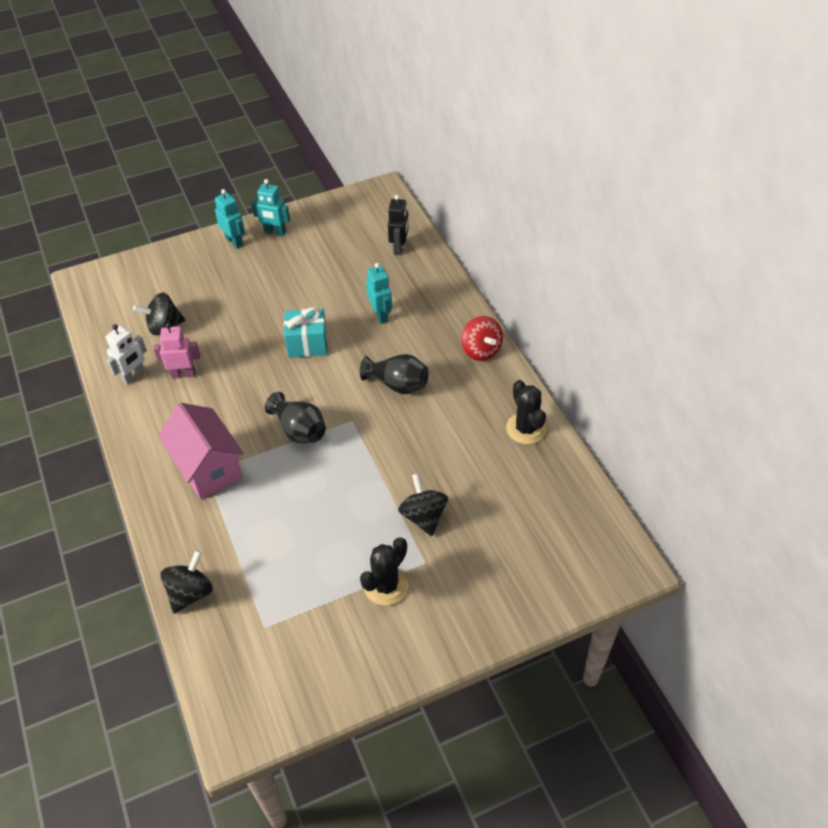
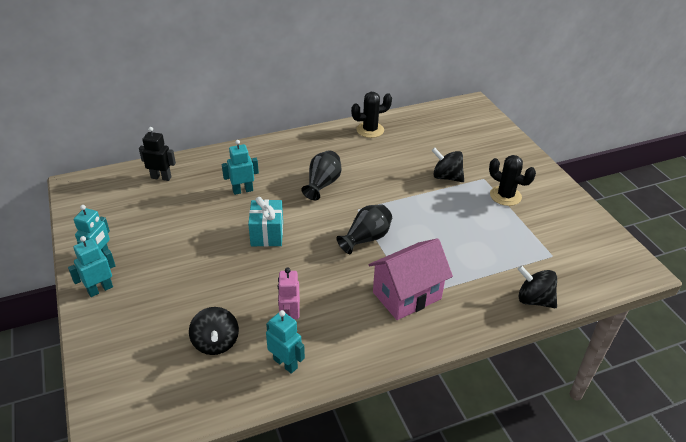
camera: 90 degrees left, 10 degrees down
(134, 376) = (285, 363): white robot -> turquoise robot
(423, 516) = (446, 177): black spinning top -> black spinning top turned 45 degrees clockwise
(481, 350) = (294, 143): red spinning top -> none

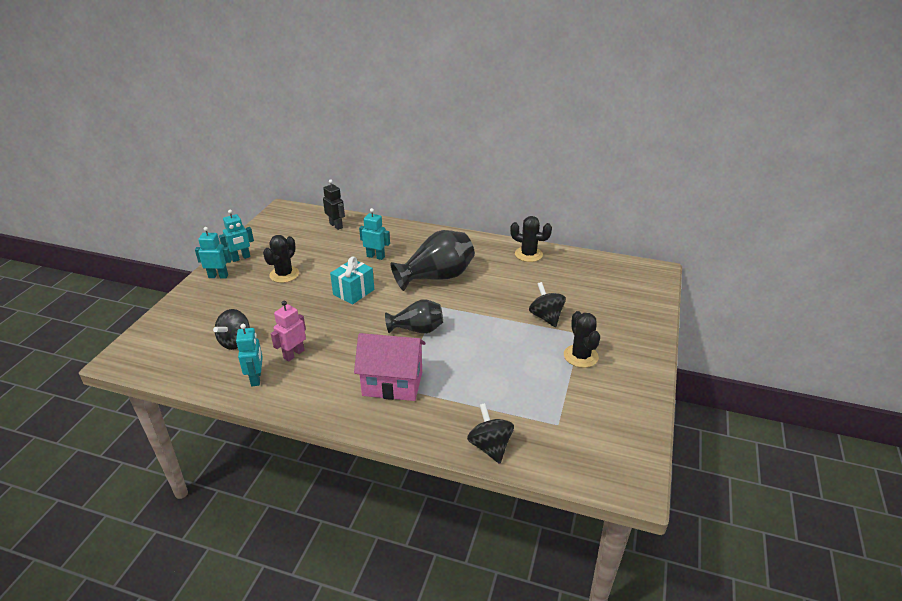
camera: 40 degrees right, 5 degrees down
(174, 251) = (284, 274): none -> black cactus
(322, 184) = (437, 277): black vase -> black vase, size x1.60

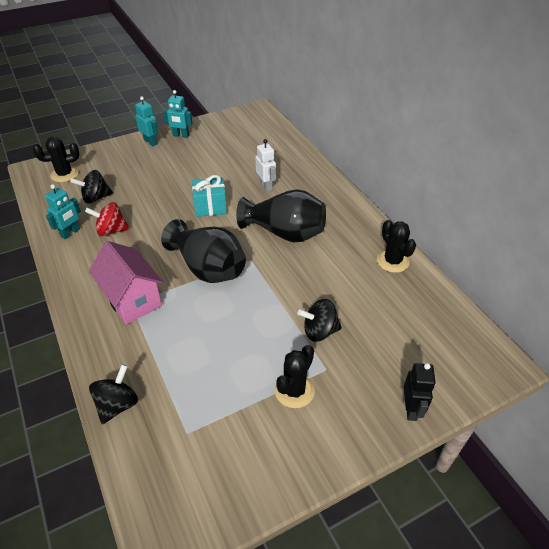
camera: 45 degrees right, 10 degrees up
(284, 274) = (188, 164): black cactus -> black cactus (64, 174)
(293, 354) = (111, 230): pink robot -> red spinning top
(336, 225) = (275, 143): black robot -> black robot (411, 409)
(375, 256) = (266, 186): turquoise robot -> white robot
(417, 329) = (208, 268): black vase -> black vase, size x1.60
(546, 317) = (319, 331): black spinning top -> black spinning top turned 120 degrees counterclockwise

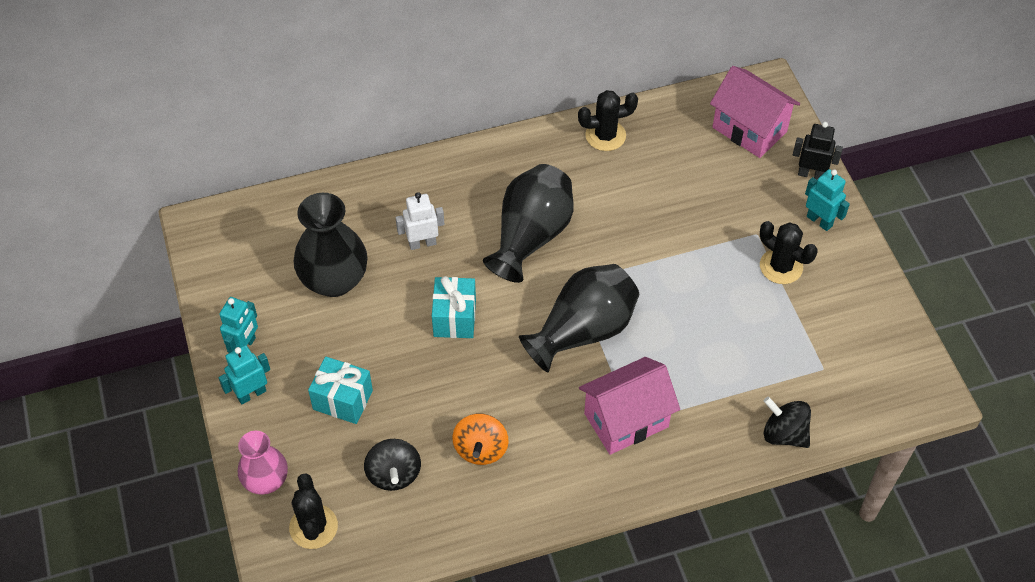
camera: 80 degrees left, 10 degrees up
(70, 233) = (474, 505): turquoise robot -> turquoise robot (819, 221)
(95, 155) = (266, 480): none -> pink vase
(111, 230) = (481, 449): red spinning top -> orange spinning top
(147, 172) = (343, 400): none -> turquoise gift
(231, 157) = (334, 280): none -> black vase
(319, 331) = (704, 230): black spinning top -> none
(443, 355) = (749, 129): none -> pink house

